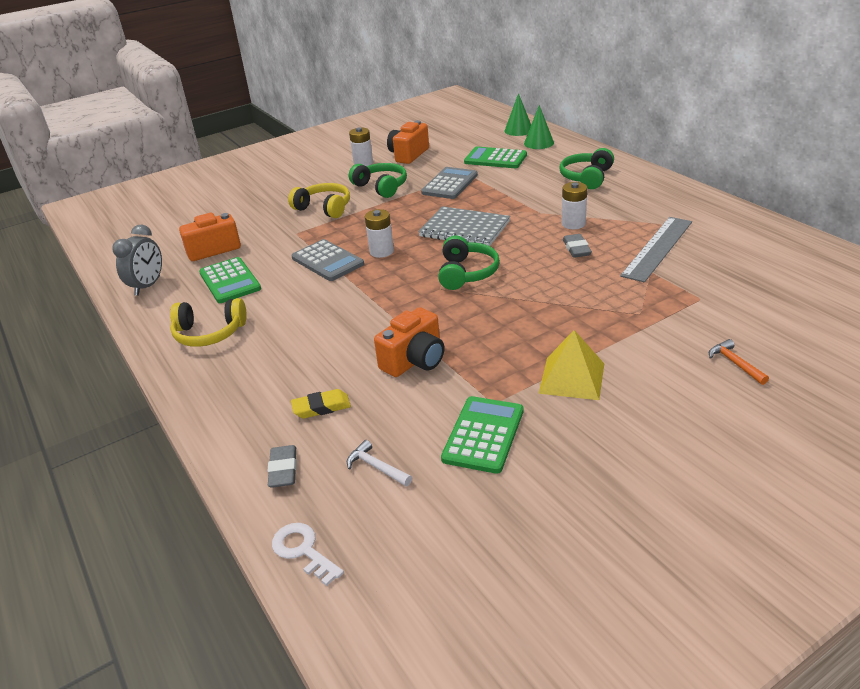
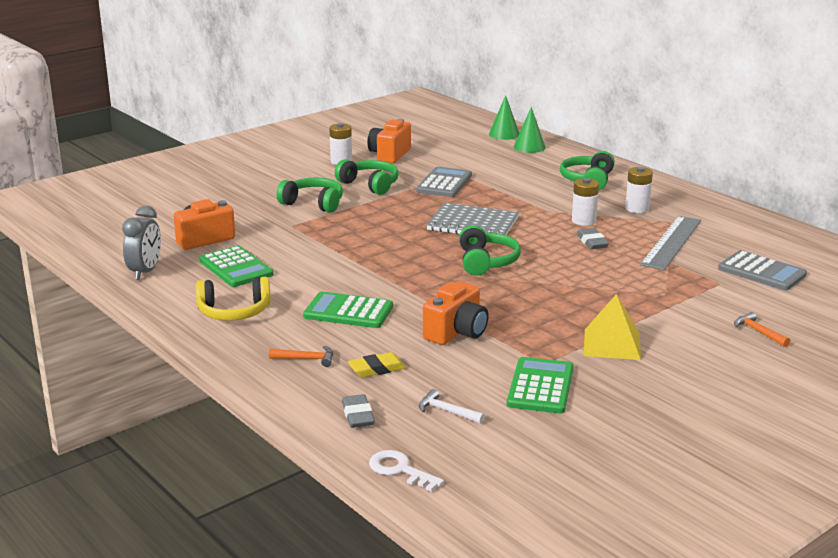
camera: 10 degrees left, 10 degrees down
(257, 393) = (306, 359): none -> orange hammer
(324, 208) = (313, 203): yellow headphones -> green headphones
(327, 261) = (336, 251): grey calculator -> grey calculator (762, 272)
(381, 251) = (391, 243): white battery -> white battery (637, 208)
(495, 159) = (486, 161): green calculator -> green calculator (348, 311)

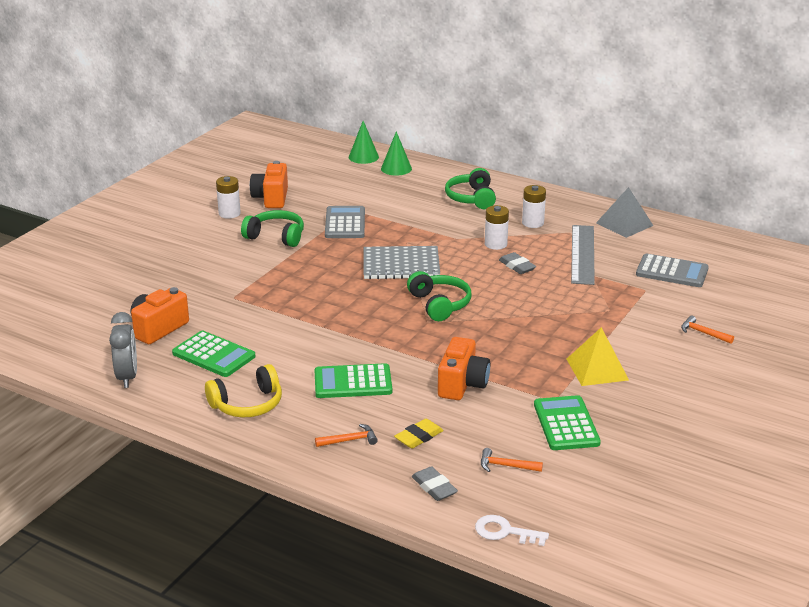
camera: 20 degrees left, 5 degrees up
(313, 203) = (236, 267): green headphones -> none
(447, 411) = (506, 466): white hammer -> orange hammer
(738, 223) = (624, 224): none -> grey pyramid

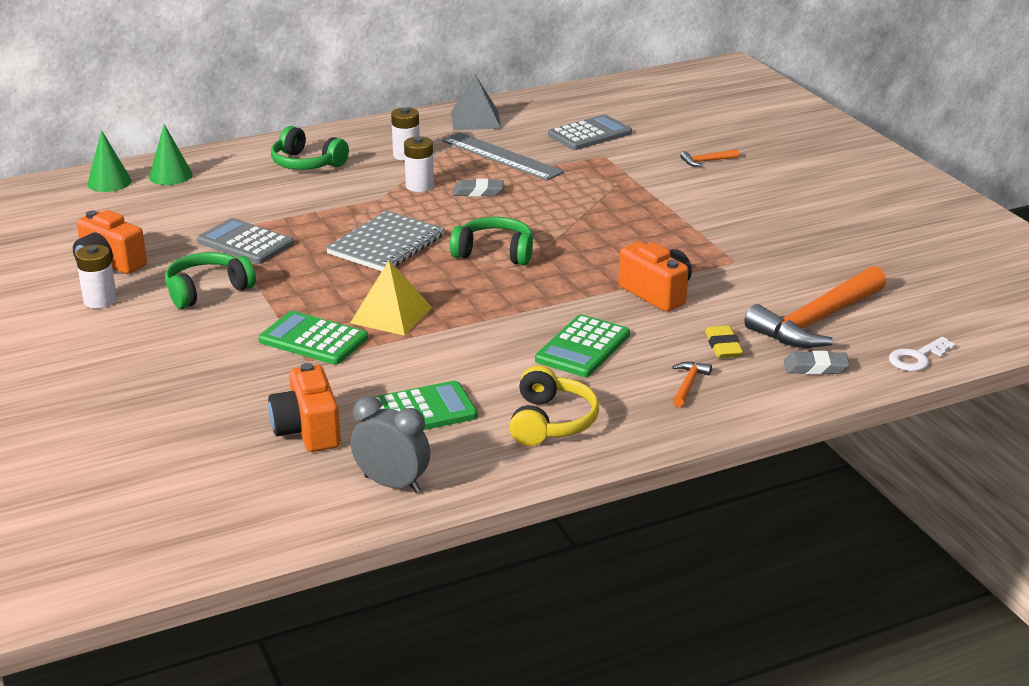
camera: 55 degrees left, 0 degrees up
(506, 466) = (816, 321): orange hammer -> orange hammer, size x2.42
(566, 424) = (780, 270): green calculator -> green calculator (313, 339)
(597, 369) = (708, 224): yellow pyramid -> yellow pyramid (391, 315)

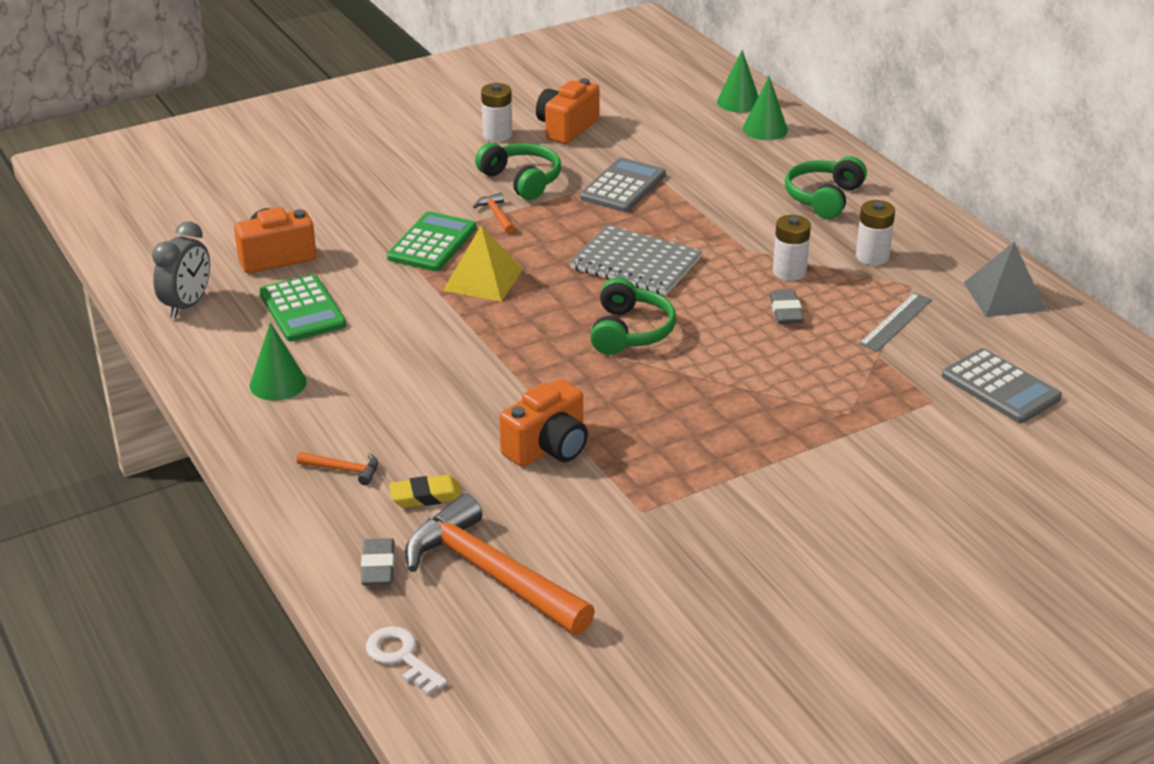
camera: 85 degrees right, 5 degrees up
(501, 156) = (895, 322): grey ruler -> grey ruler, size x0.63
(551, 422) = (278, 383): yellow headphones -> green cone
(582, 347) = (421, 398): green calculator -> none
(706, 161) = (950, 491): orange hammer -> orange hammer (496, 215)

